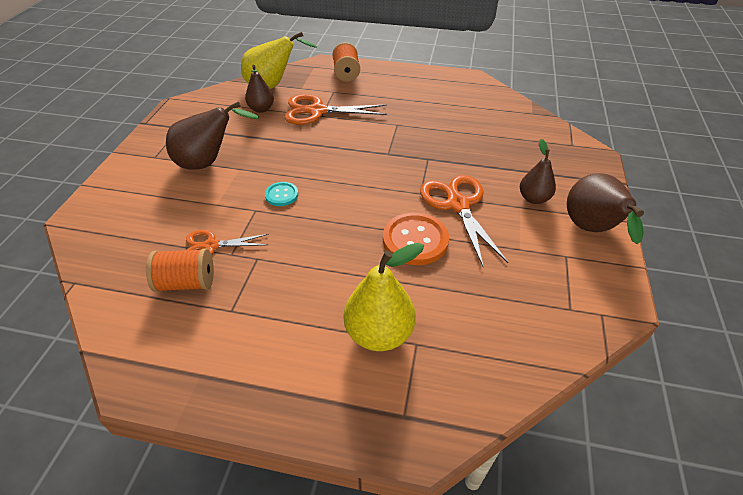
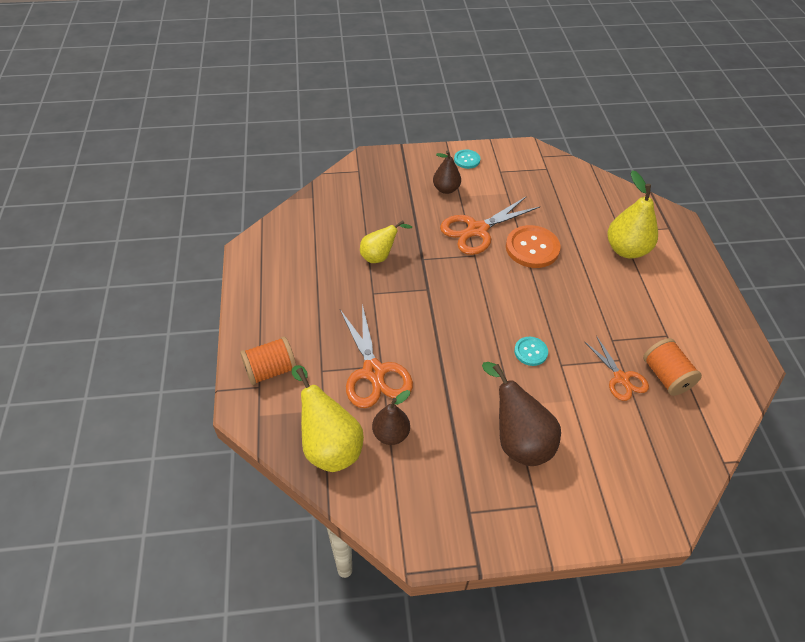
camera: 110 degrees left, 5 degrees up
(440, 135) = (380, 256): none -> yellow pear
(592, 230) = (467, 160): brown pear -> turquoise button

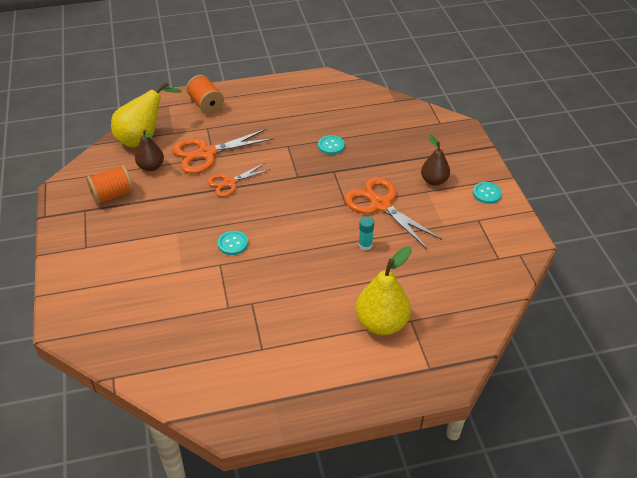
camera: 85 degrees right, 5 degrees down
(380, 256) = (331, 146): yellow pear -> turquoise button
(518, 440) = (143, 235): brown pear -> none
(532, 248) = (365, 245): orange button -> turquoise glue stick
(621, 378) = (206, 307): orange scissors -> orange scissors (229, 183)
(666, 376) = (210, 342): orange spool -> orange spool (113, 195)

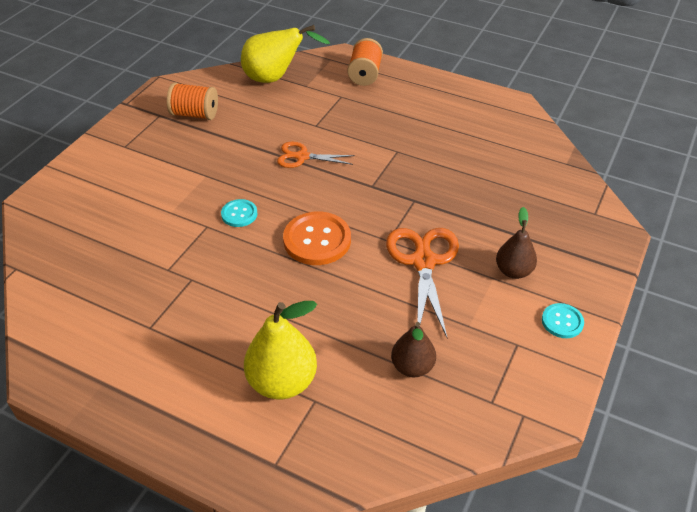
camera: 40 degrees right, 0 degrees up
(151, 167) = (253, 106): brown pear -> brown pear (412, 367)
(206, 153) = (313, 119): orange scissors -> none
(303, 230) = (317, 240): none -> orange button
(331, 146) = (441, 174): turquoise button -> none
(365, 245) = (359, 292): turquoise glue stick -> none

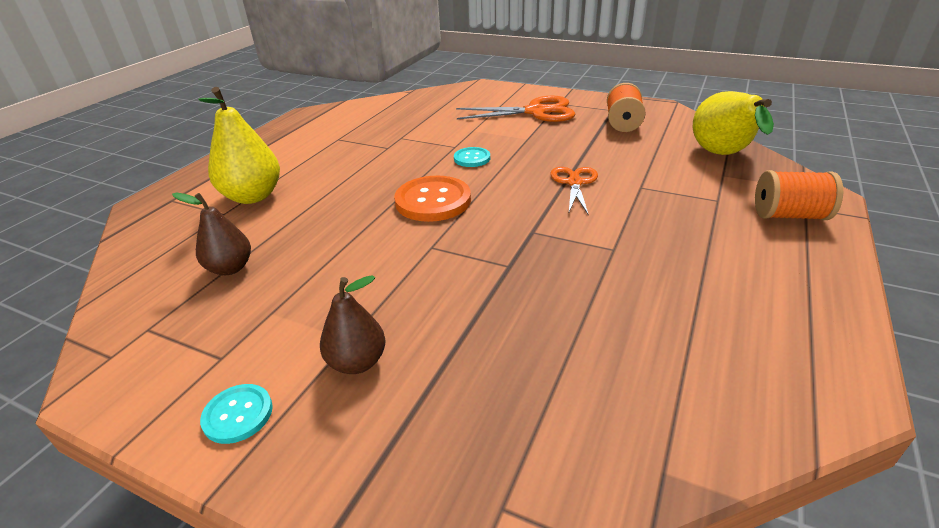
camera: 90 degrees right, 10 degrees down
(423, 261) = (390, 274): orange scissors -> orange scissors (536, 112)

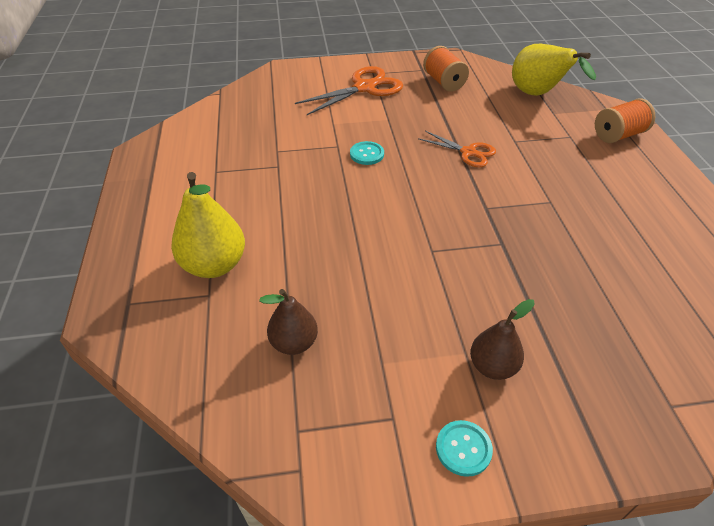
camera: 35 degrees left, 10 degrees up
(433, 201) = (384, 208): orange button -> none
(574, 182) = (468, 152): orange scissors -> orange scissors turned 150 degrees clockwise

